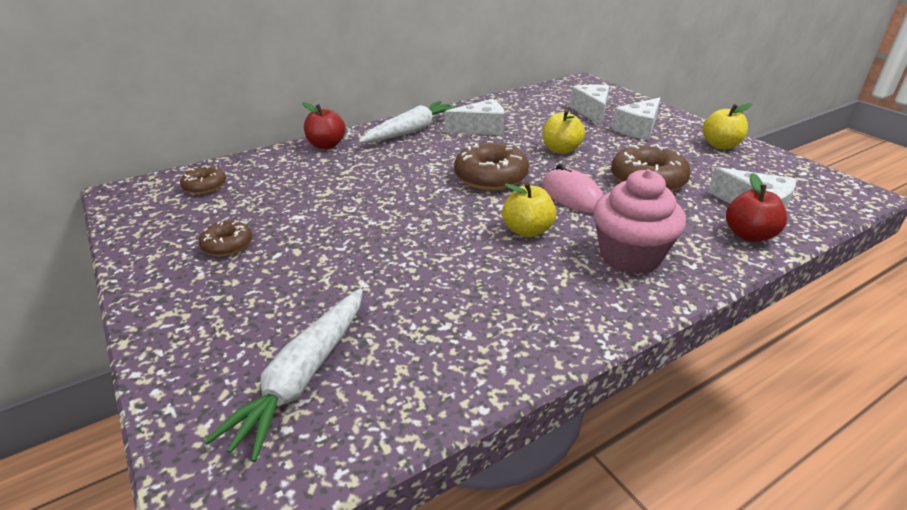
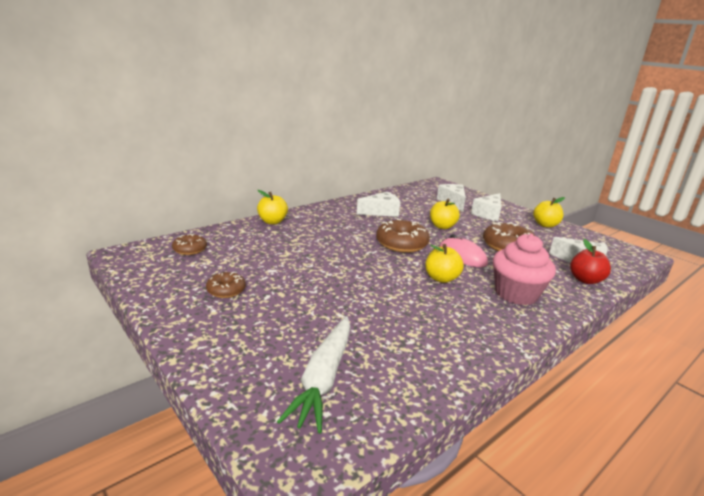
camera: 10 degrees left, 10 degrees down
(326, 145) = (272, 221): red apple -> yellow apple
(411, 131) = (331, 213): white carrot -> none

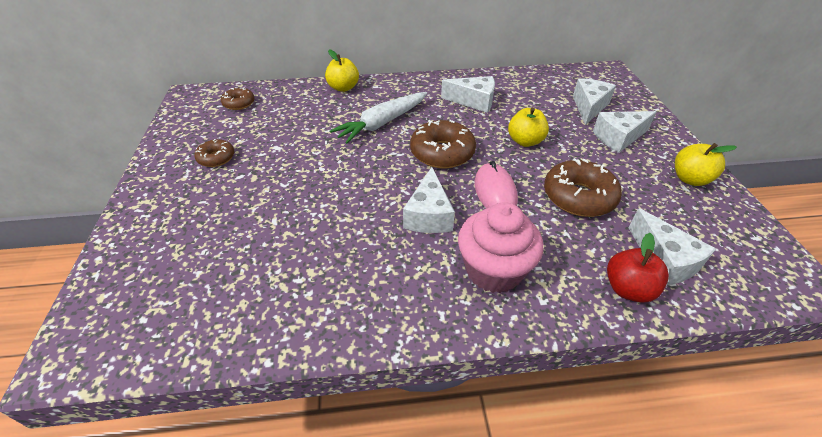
camera: 35 degrees right, 20 degrees up
(323, 378) = (180, 283): white carrot -> white carrot (382, 123)
(441, 278) = (428, 215): yellow apple -> white cheese

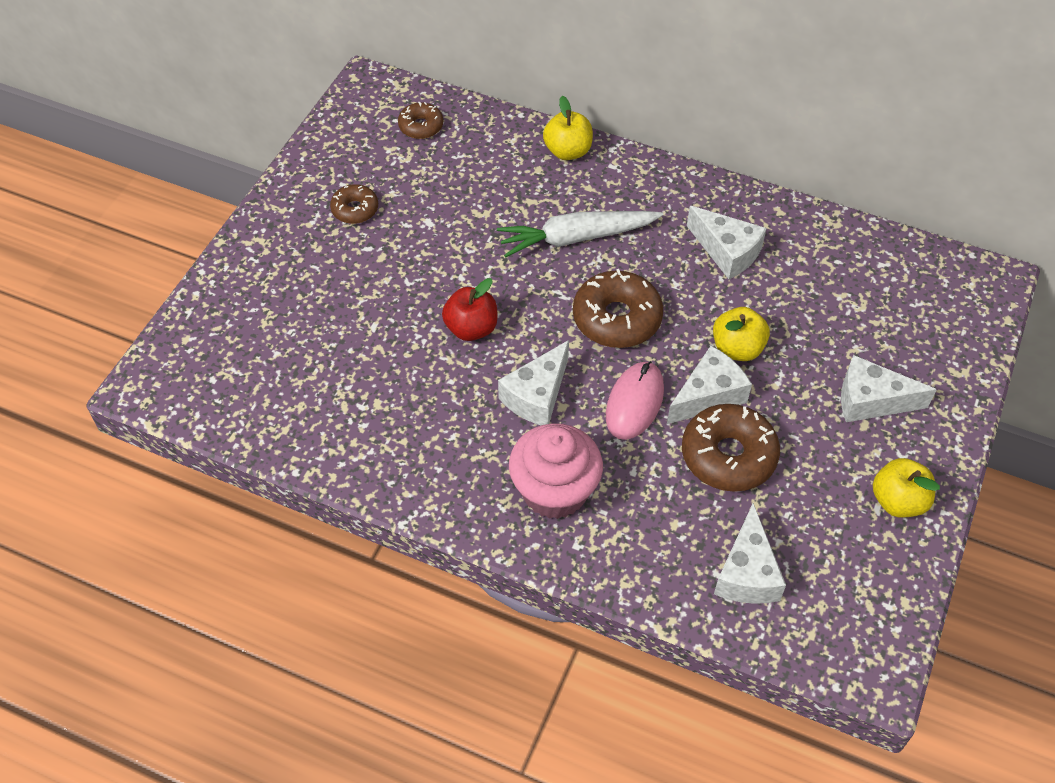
camera: 30 degrees right, 10 degrees up
(589, 107) = (884, 333): white cheese -> white cheese (708, 395)
(628, 289) = (674, 579): red apple -> red apple (471, 328)

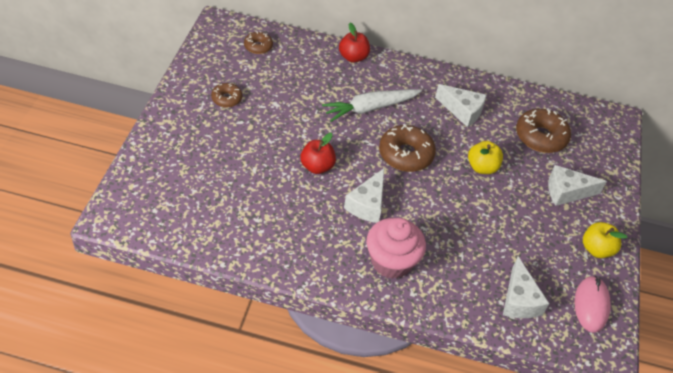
camera: 15 degrees left, 5 degrees down
(568, 151) = (353, 57): yellow apple -> red apple
(634, 402) = (428, 204): pink mouse -> pink mouse (591, 305)
(708, 395) = (471, 196): white cheese -> none
(728, 456) = (491, 231): brown donut -> brown donut (540, 137)

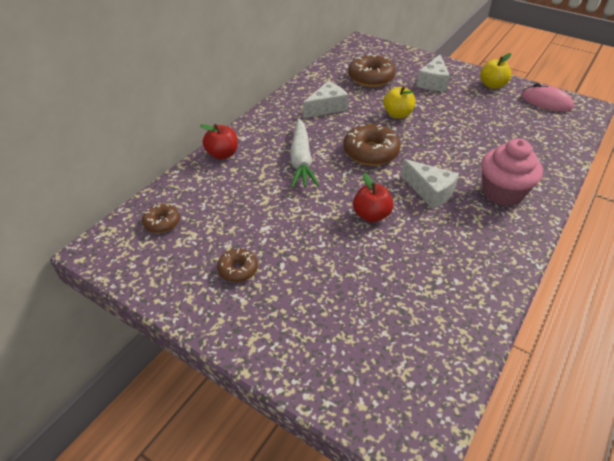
camera: 65 degrees left, 5 degrees down
(519, 300) = (543, 133): white cheese -> none

